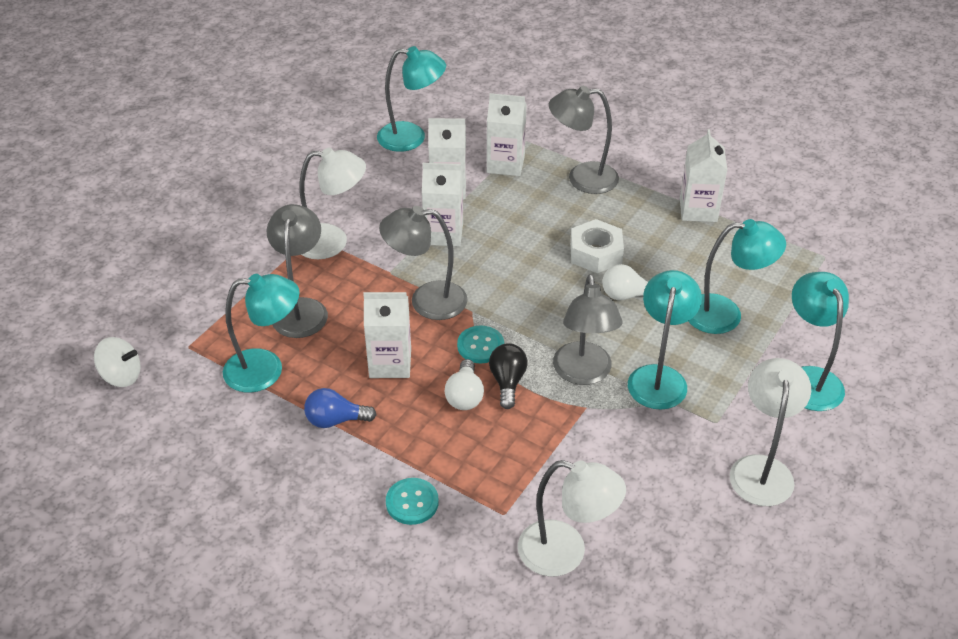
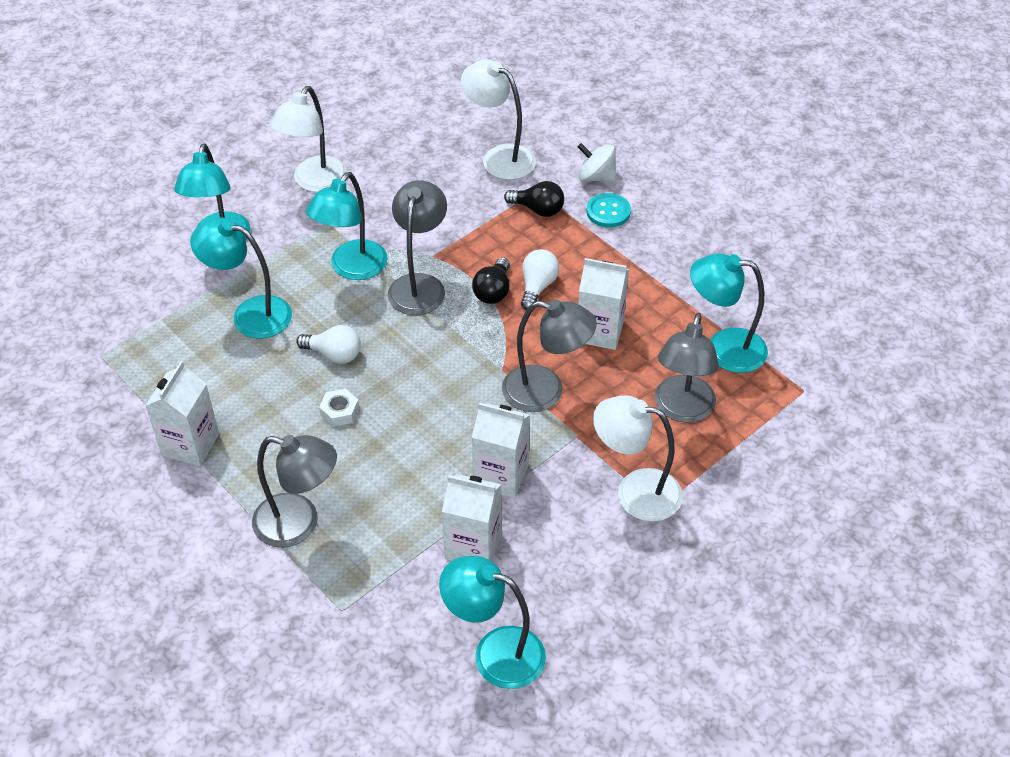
camera: 165 degrees left, 5 degrees up
(121, 376) = (870, 371): white spinning top -> white spinning top (596, 177)
(335, 420) = (662, 288): blue light bulb -> none
(480, 346) = (506, 331): turquoise button -> none
(494, 488) = (538, 209): none -> black light bulb
(505, 164) = (385, 571): white carton -> none
(596, 253) = (339, 411): white nut -> white nut, size x0.59

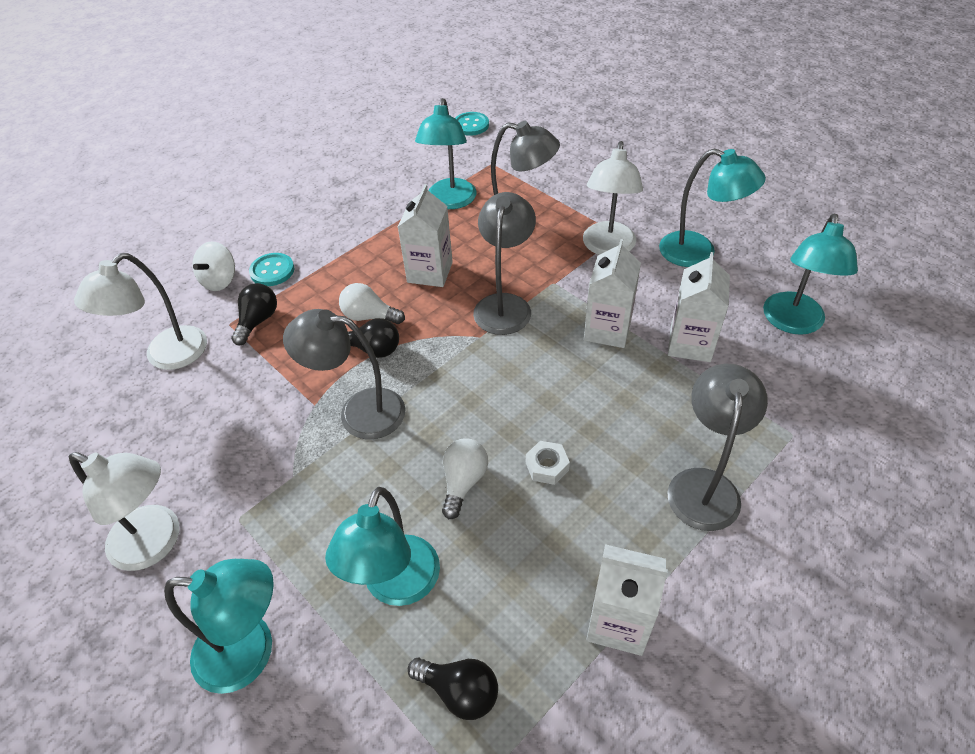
camera: 90 degrees left, 0 degrees up
(164, 349) = (459, 691): none -> black light bulb
(352, 268) = (325, 480): turquoise lamp -> turquoise lamp (698, 253)
(892, 372) = (471, 125): none -> turquoise button

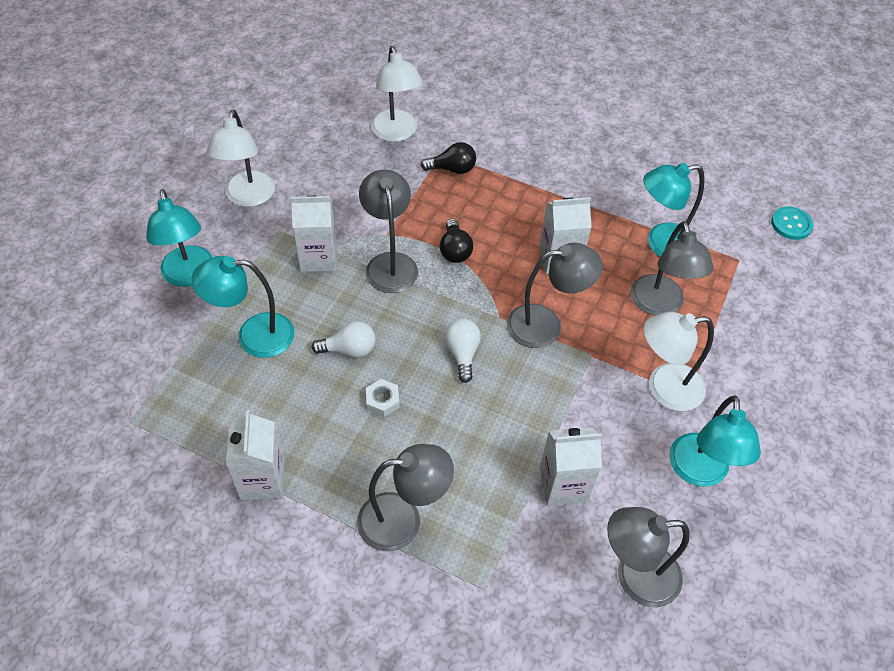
camera: 65 degrees right, 5 degrees up
(166, 356) = (396, 133): white lamp -> white lamp turned 120 degrees counterclockwise
(220, 280) = (483, 129): white spinning top -> none
(272, 271) = (509, 155): turquoise button -> none
(369, 316) = (488, 235): white light bulb -> white light bulb (462, 353)
(459, 691) = (189, 395): black light bulb -> none
(607, 330) = (550, 412): white carton -> white carton (318, 257)
(793, 323) = (634, 576): turquoise lamp -> grey lamp

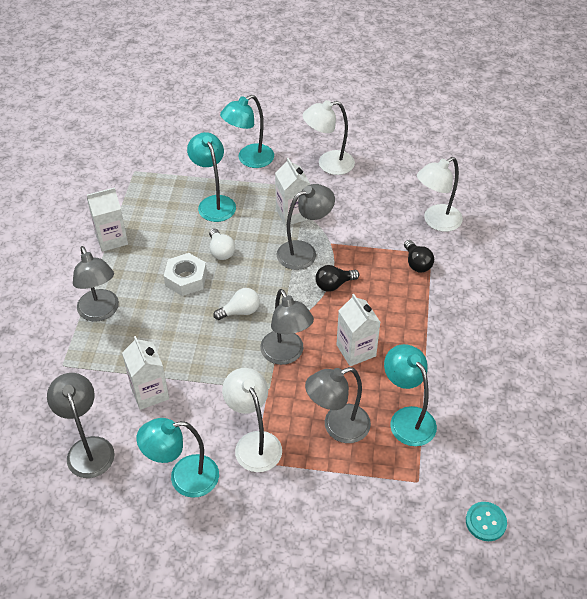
camera: 75 degrees right, 5 degrees down
(382, 401) = (186, 279): white nut -> white nut, size x1.70

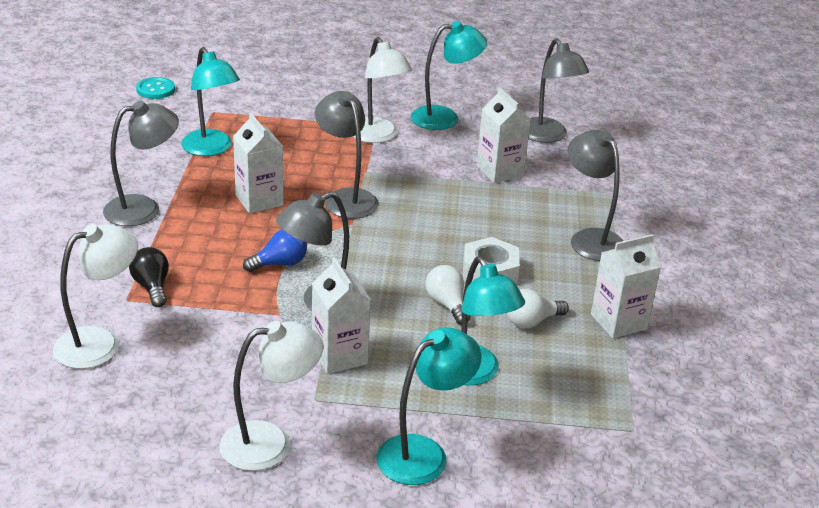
camera: 175 degrees right, 15 degrees down
(240, 311) = (408, 237): white light bulb -> white light bulb (531, 321)
(334, 285) = (280, 263): black light bulb -> blue light bulb
(337, 427) = (289, 144): grey lamp -> grey lamp (143, 208)

